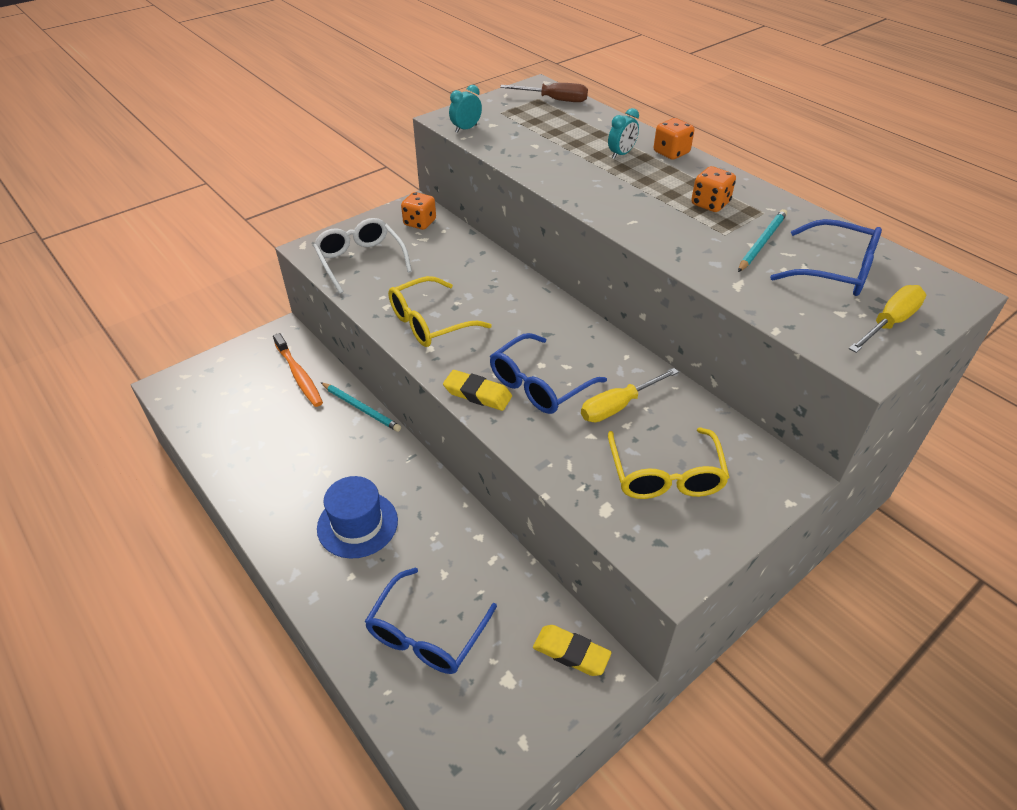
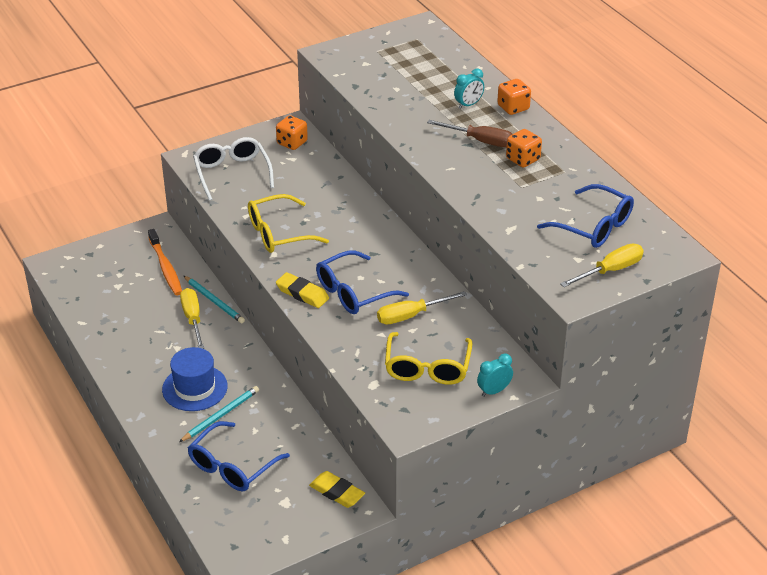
camera: 10 degrees right, 5 degrees down
(340, 433) = (193, 319): none -> yellow screwdriver
(466, 129) = (341, 66): turquoise clock -> turquoise clock (494, 391)
(554, 100) = (431, 42): brown screwdriver -> brown screwdriver (480, 141)
(762, 242) = (548, 197): turquoise pencil -> turquoise pencil (221, 415)

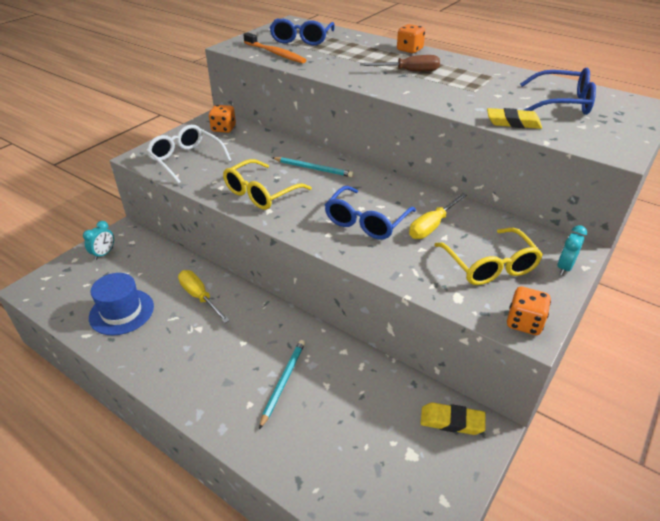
camera: 25 degrees left, 0 degrees up
(165, 268) = (149, 260): orange toothbrush -> orange toothbrush (275, 53)
(195, 388) = (240, 362): blue hat -> blue hat (121, 312)
(214, 301) = (211, 275): turquoise pencil -> turquoise pencil (313, 169)
(232, 467) = (330, 435): blue glasses -> blue glasses (301, 39)
(302, 293) = (321, 235): yellow eraser -> yellow eraser (513, 123)
(468, 105) = (375, 54): turquoise clock -> turquoise clock (104, 254)
(523, 159) = (454, 75): orange dice -> orange dice (524, 322)
(610, 270) = (617, 127): yellow screwdriver -> none

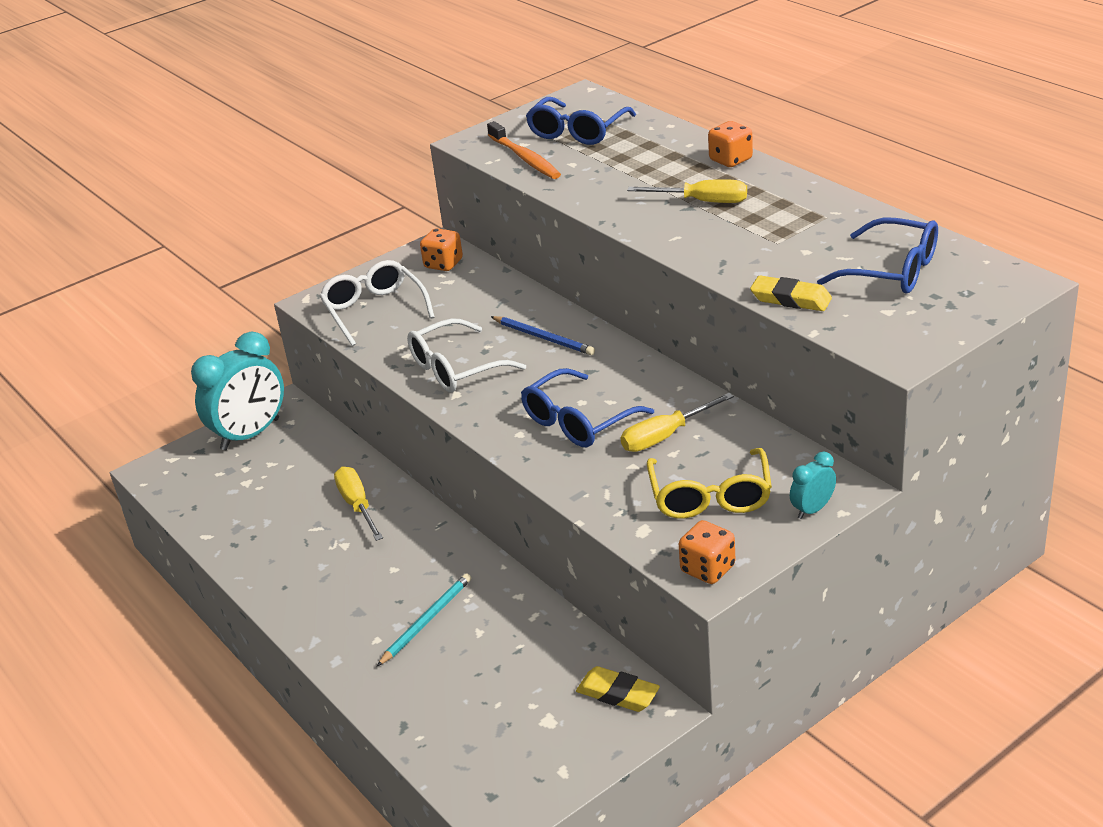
camera: 20 degrees right, 5 degrees down
(104, 254) = (250, 434): turquoise clock -> turquoise clock, size x2.17
(121, 312) = (255, 513): blue hat -> none
(261, 193) = (455, 369): yellow glasses -> white glasses
(313, 169) = (544, 338): turquoise pencil -> blue pencil
(409, 71) = (702, 201): brown screwdriver -> yellow screwdriver

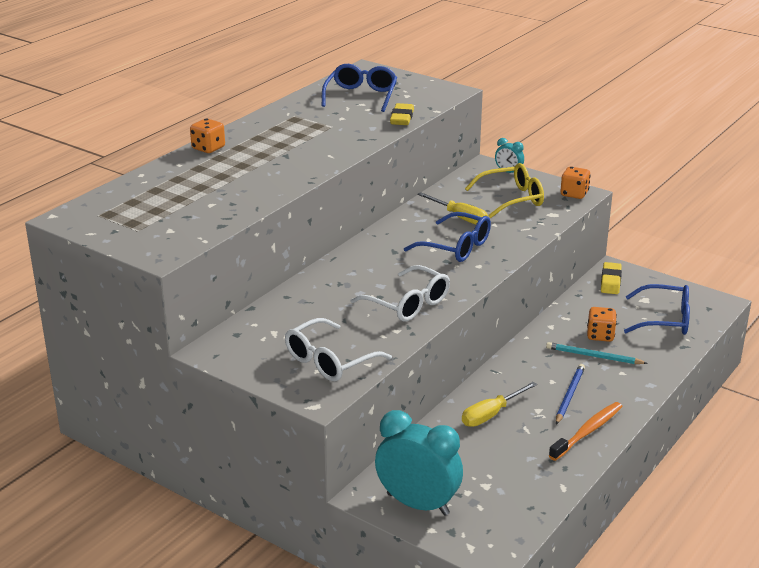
camera: 110 degrees left, 5 degrees down
(443, 264) = (244, 340): orange dice -> orange dice (600, 335)
(525, 158) = (199, 225): orange toothbrush -> orange toothbrush (588, 431)
(544, 338) = (355, 274): blue pencil -> blue pencil (569, 395)
(577, 132) = (148, 210): blue glasses -> blue glasses (665, 320)
(702, 201) = (276, 152): yellow screwdriver -> none

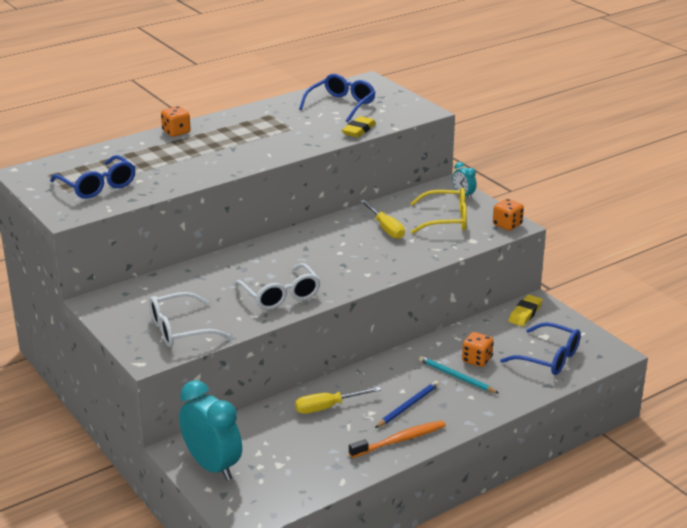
camera: 20 degrees right, 0 degrees up
(456, 247) = (361, 254): blue glasses -> blue glasses (98, 186)

